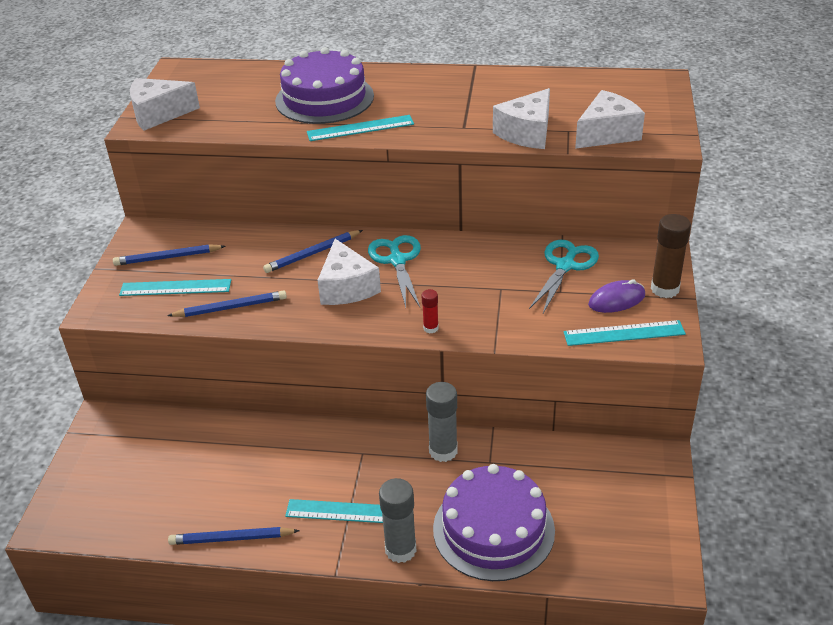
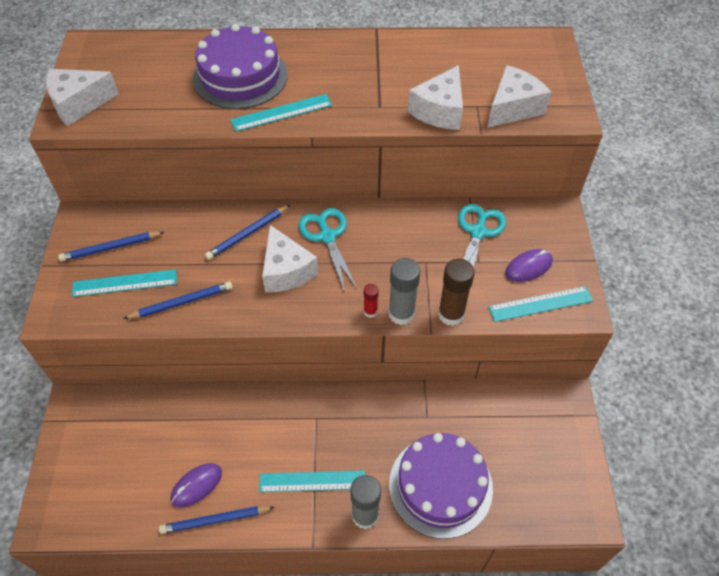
camera: 10 degrees left, 15 degrees up
(217, 505) = (196, 486): none -> purple mouse
(443, 451) = (385, 409): grey glue stick -> grey glue stick (401, 314)
(665, 289) = (568, 252): brown glue stick -> brown glue stick (451, 314)

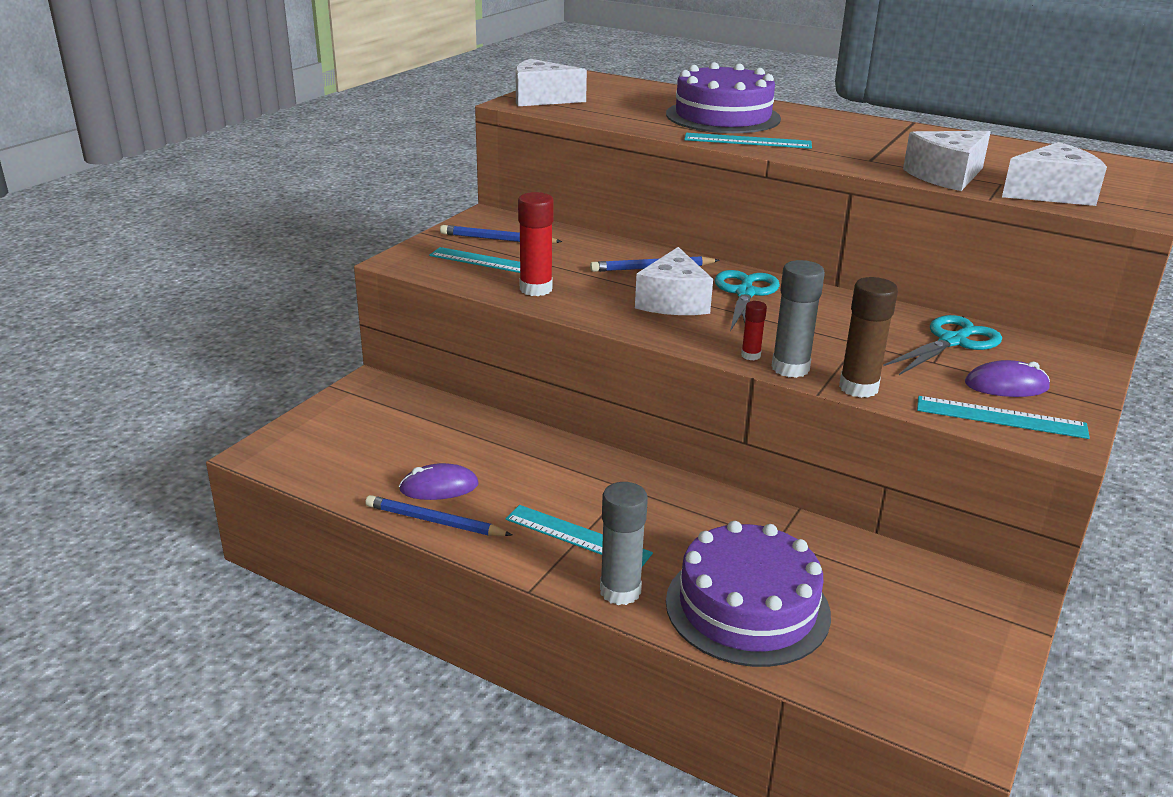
camera: 30 degrees right, 25 degrees down
(182, 302) = (536, 289): blue pencil -> red glue stick

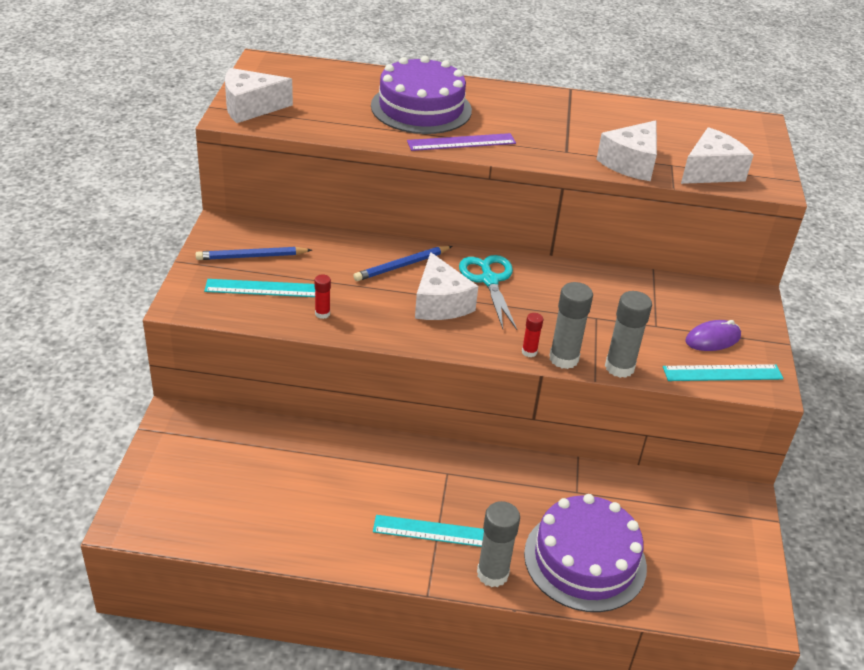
camera: 25 degrees left, 10 degrees up
(434, 521) = (318, 551): blue pencil -> none
(439, 487) = (302, 515): purple mouse -> none
(536, 289) = (322, 314): red glue stick -> red glue stick, size x0.53
(747, 141) = (461, 142): turquoise ruler -> purple ruler
(858, 388) = (619, 367): brown glue stick -> grey glue stick
(952, 341) = (659, 300): turquoise scissors -> none

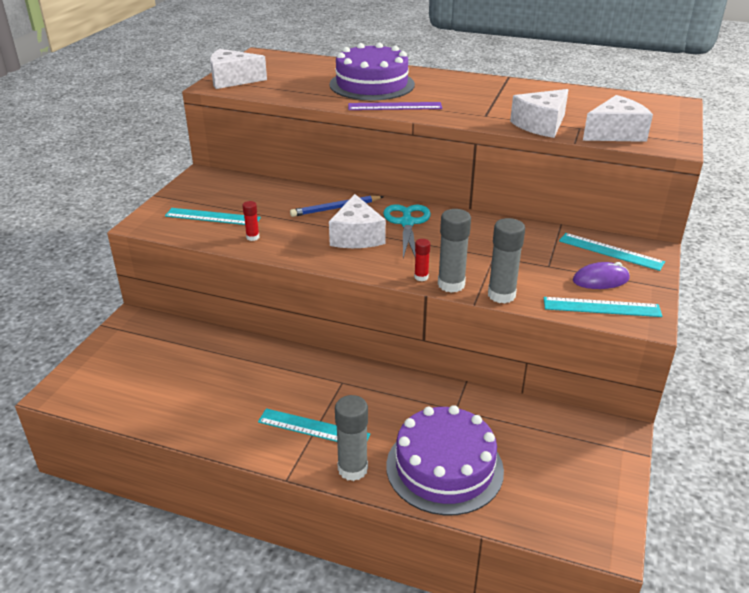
camera: 15 degrees right, 5 degrees down
(251, 256) = (214, 195): blue pencil -> none
(713, 302) = (610, 251): none -> turquoise ruler

